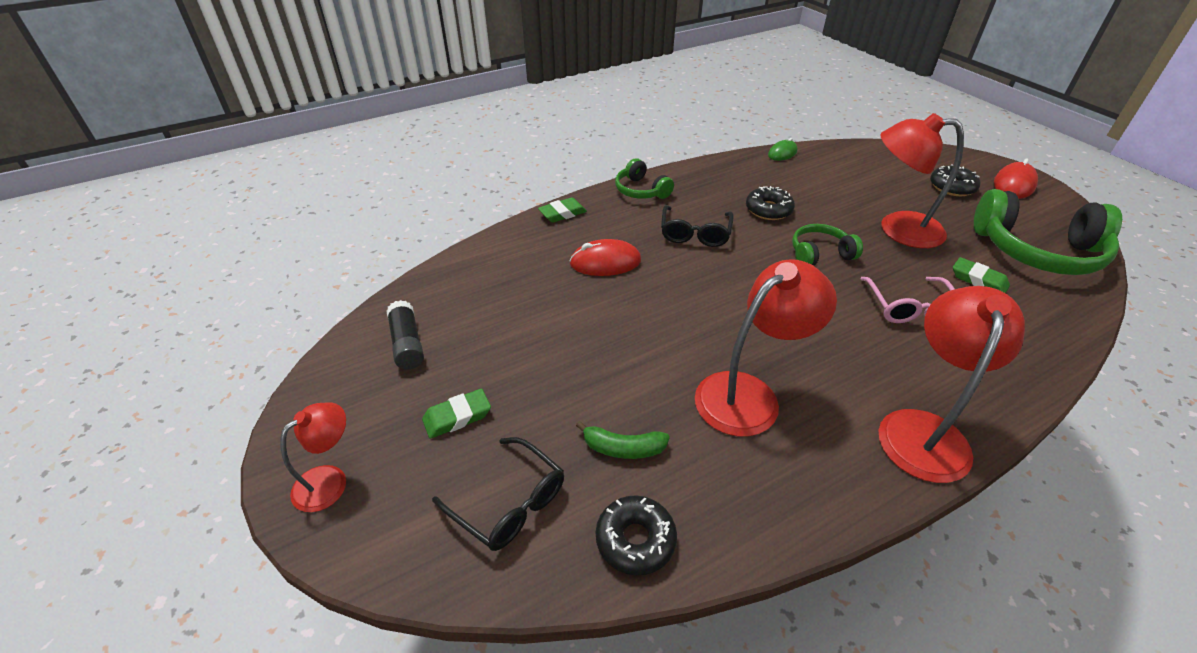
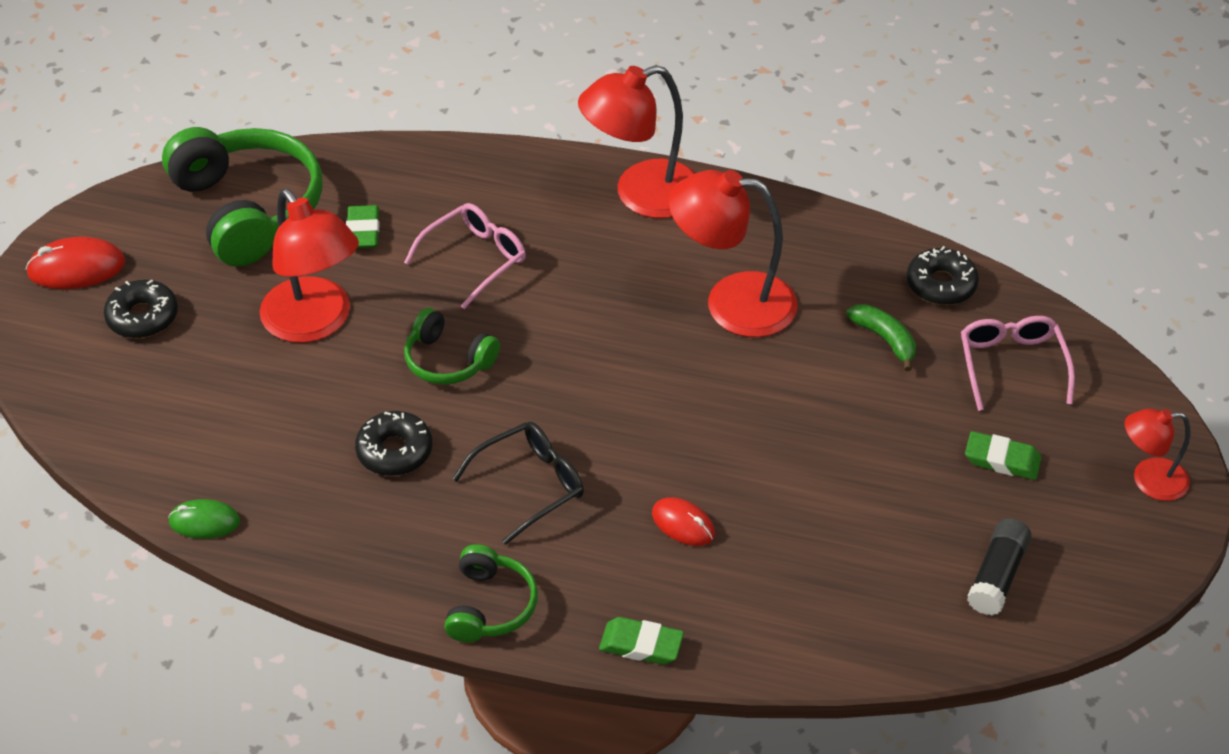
camera: 135 degrees left, 5 degrees up
(509, 503) = (1011, 365): black glasses -> pink glasses
(605, 262) = (683, 524): red mouse -> red mouse, size x0.66

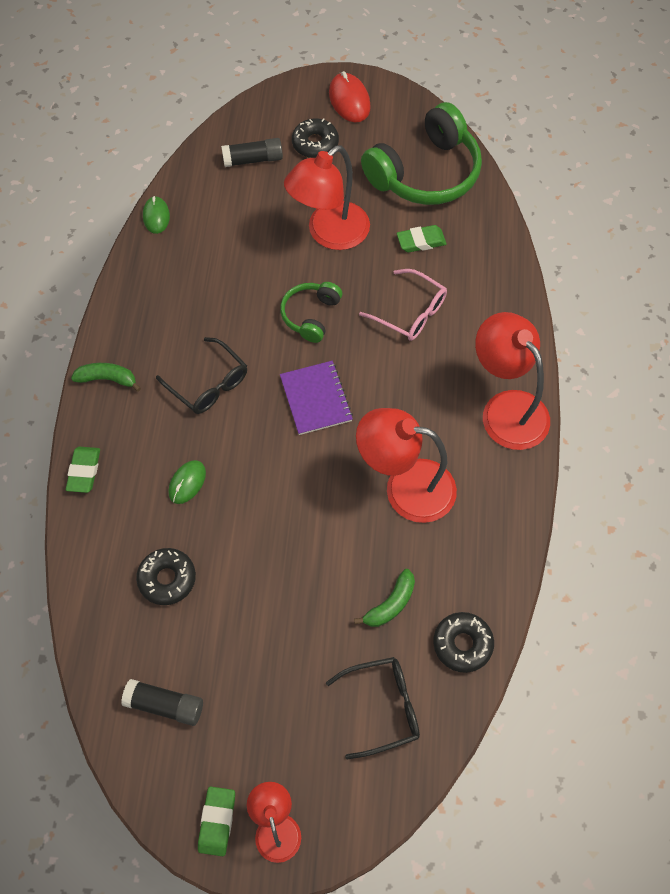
camera: 80 degrees right, 15 degrees up
(142, 392) = (253, 160): none -> black glue stick
(394, 451) = (226, 301): black donut -> black donut (167, 579)
(490, 606) = (107, 379): green headphones -> green banana
(583, 372) = (316, 399): none -> purple notebook
(683, 524) = (187, 483): red mouse -> green mouse
(731, 303) = (405, 487): red lamp -> red lamp turned 75 degrees counterclockwise
(1002, 460) = (279, 704): green eraser -> green eraser (217, 821)
(1011, 365) = (383, 707): pink glasses -> black glasses

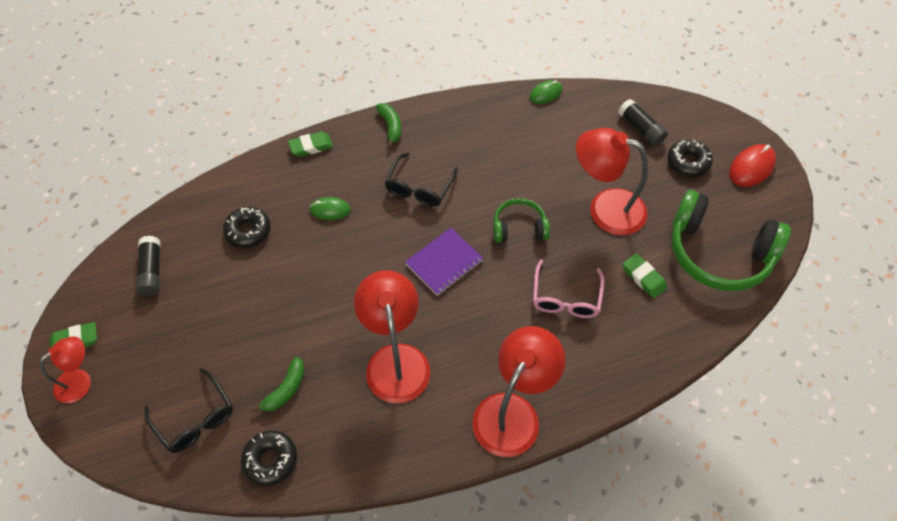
camera: 65 degrees right, 5 degrees down
(390, 604) = (285, 390): green banana -> green banana turned 75 degrees counterclockwise

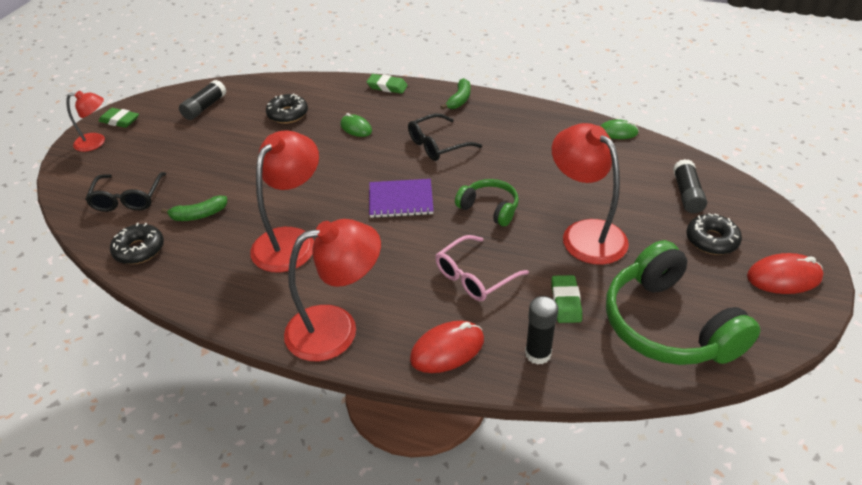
camera: 40 degrees right, 15 degrees down
(604, 372) = (447, 349): none -> red mouse
(663, 333) = (538, 354): none -> black glue stick

